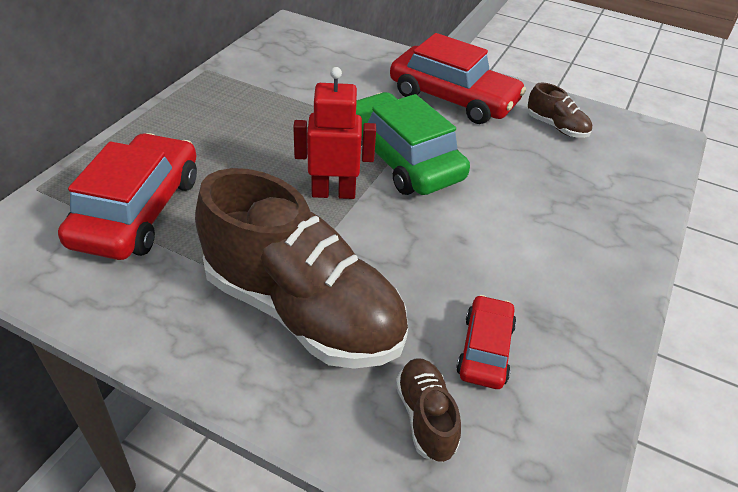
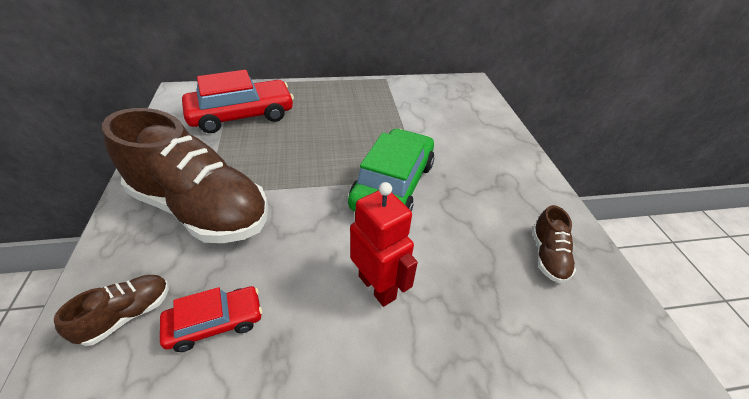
camera: 55 degrees right, 0 degrees up
(302, 310) = (201, 209): brown shoe -> brown shoe turned 60 degrees counterclockwise
(333, 192) = (323, 172): red robot -> red robot (377, 287)
(453, 98) = (498, 179): red car -> none

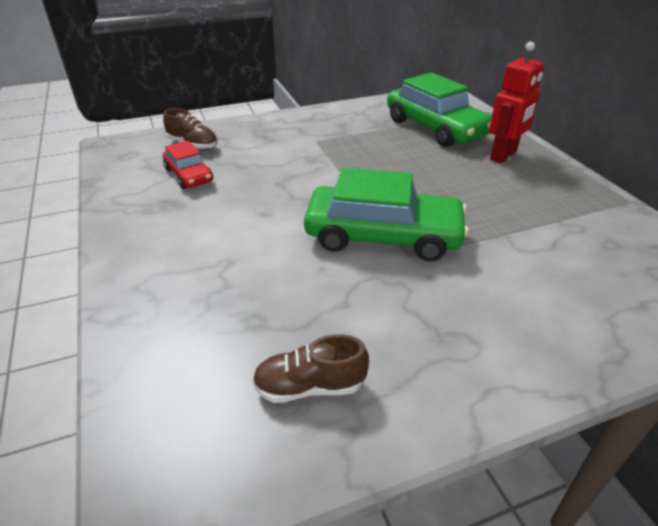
camera: 80 degrees right, 5 degrees down
(201, 209) = (296, 142): brown shoe -> none
(242, 115) = (435, 128): red car -> green car
(377, 287) = (232, 243): red robot -> red robot (503, 156)

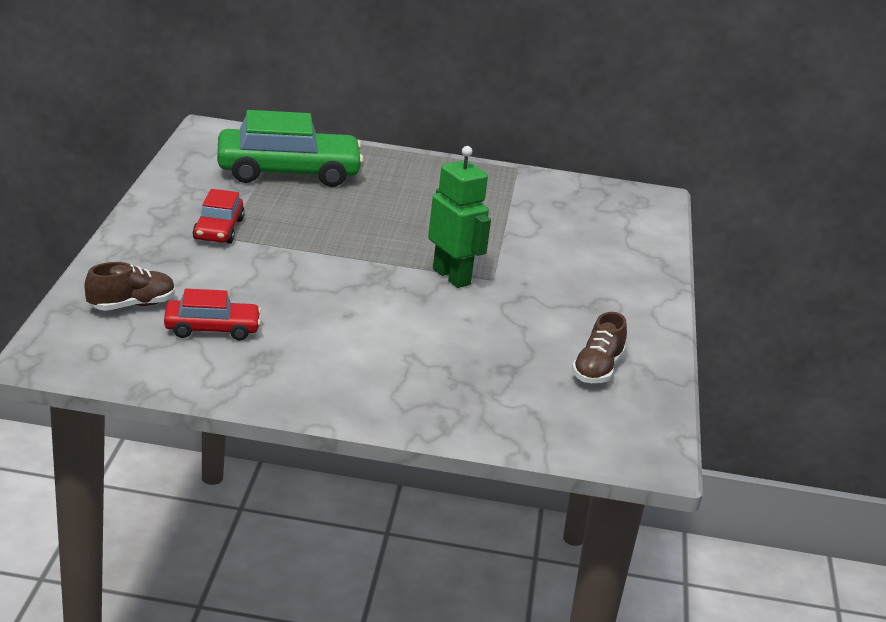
camera: 65 degrees left, 10 degrees down
(322, 135) = (218, 229): none -> red car
(383, 236) = (452, 277): green car -> green robot
(503, 156) = (387, 172): red robot -> none

